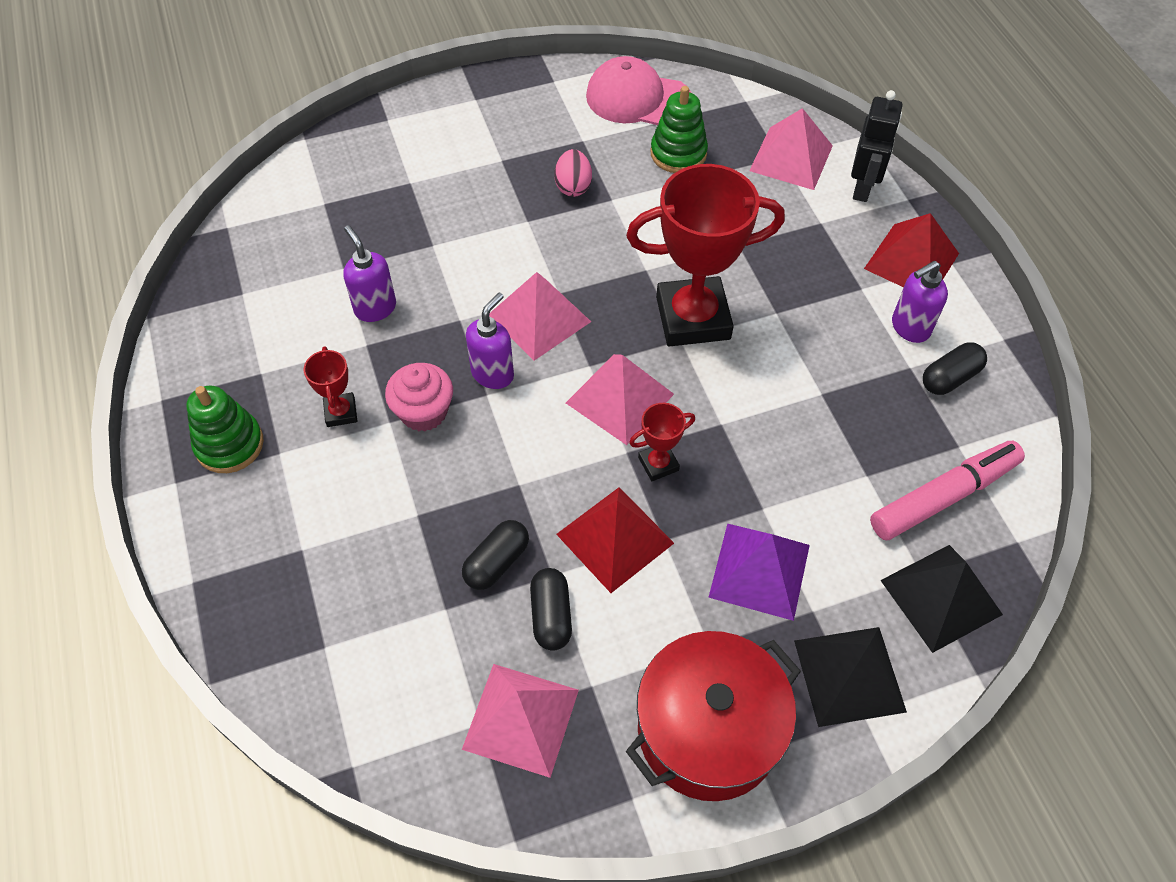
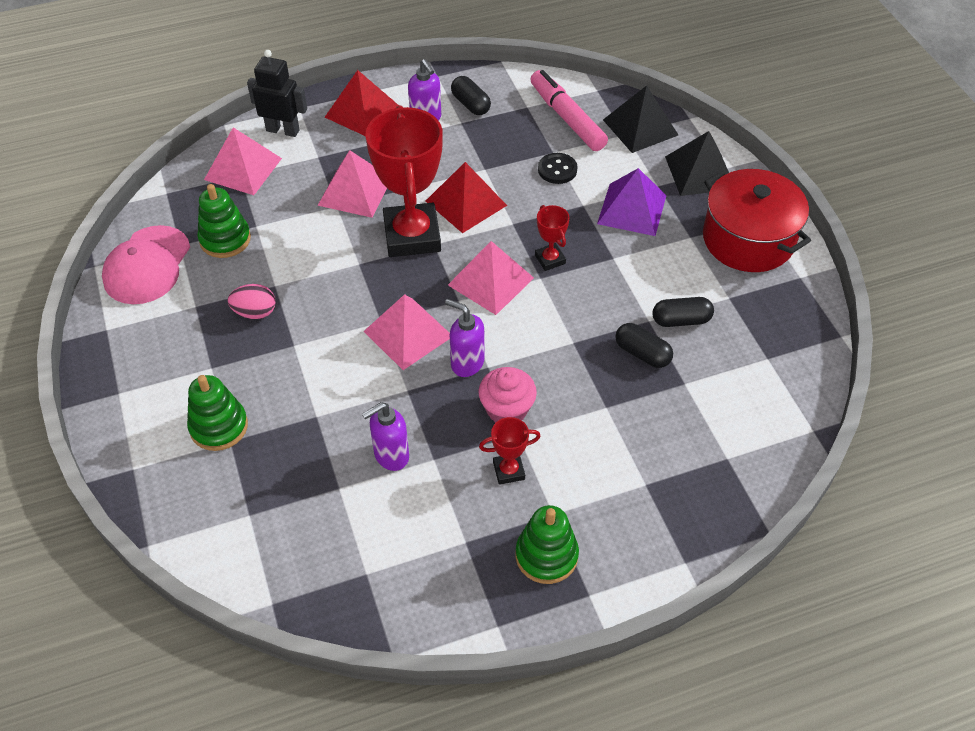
camera: 90 degrees left, 5 degrees down
(427, 172) = (219, 427): none -> green stacking toy
(521, 719) = (760, 335): pink pyramid -> pink pyramid (355, 191)
(614, 538) = (615, 285): red pyramid -> red pyramid (466, 203)
(830, 479) = (557, 170): none -> black button

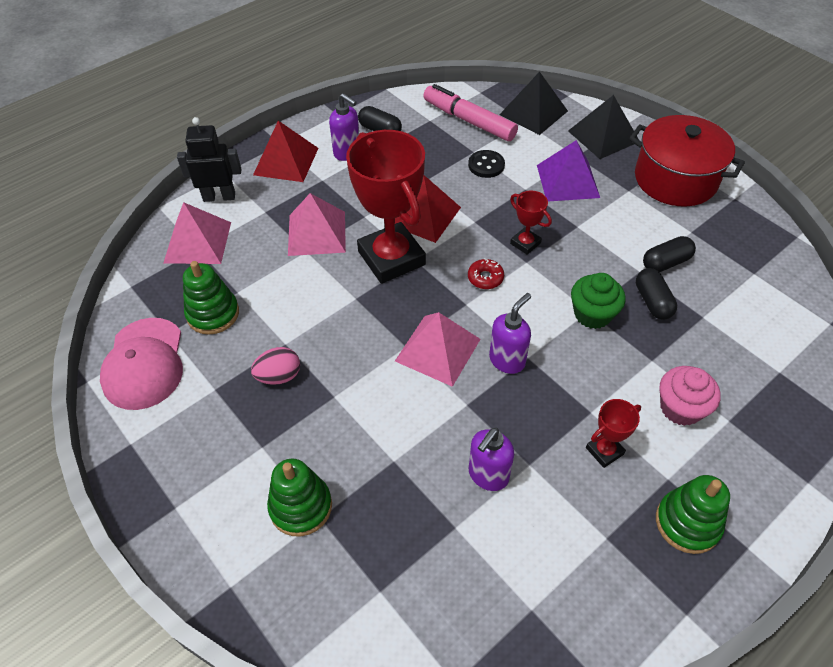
camera: 20 degrees left, 0 degrees up
(467, 363) = (507, 360): purple soap dispenser -> purple soap dispenser turned 120 degrees clockwise
(491, 281) = (485, 278): pink pyramid -> red donut
(507, 409) = (568, 392): pink cupcake -> pink cupcake (680, 408)
(574, 347) = (592, 314): none -> green cupcake
(642, 353) = (652, 302): black capsule -> black capsule turned 60 degrees clockwise

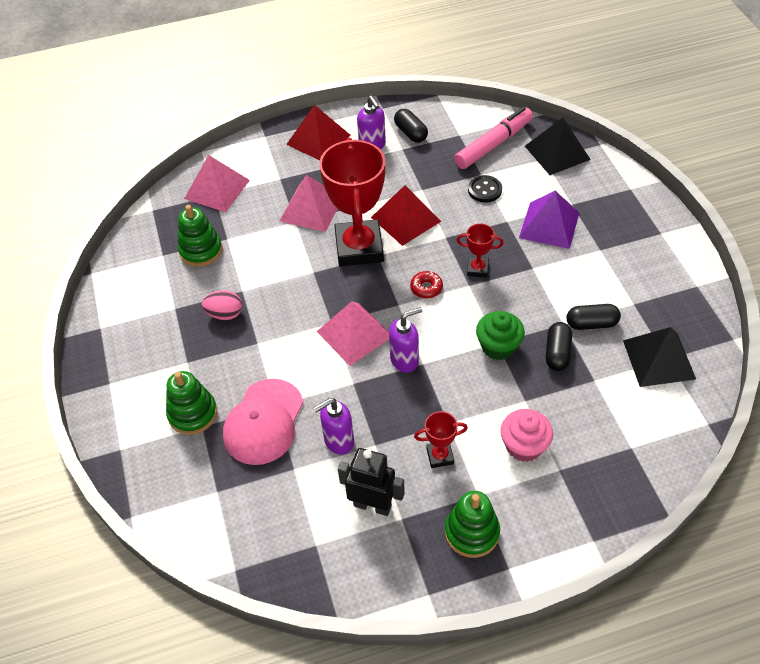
camera: 25 degrees right, 0 degrees up
(144, 364) = (135, 273): pink cap -> pink cap (263, 422)
(219, 197) = (251, 156): black robot -> black robot (372, 505)
(469, 120) = (493, 144): pink marker -> pink marker turned 75 degrees clockwise
(525, 243) = (477, 269): red trophy -> red trophy turned 60 degrees counterclockwise
(603, 136) = (609, 192): black pyramid -> black pyramid (658, 359)
(675, 179) = (651, 252): red pot -> none

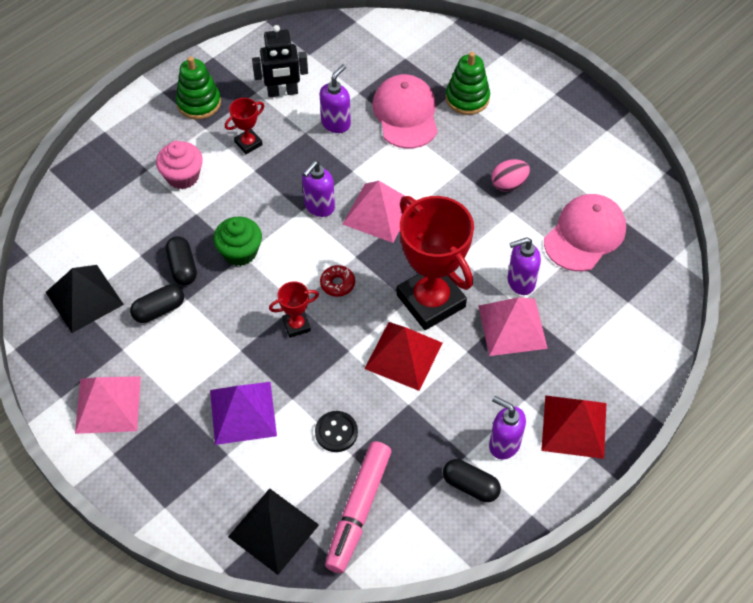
camera: 150 degrees right, 5 degrees up
(201, 250) = (585, 234): green stacking toy -> pink cap
(217, 189) = (631, 309): pink pyramid -> pink pyramid (108, 404)
(280, 235) = (520, 282): none -> purple soap dispenser

